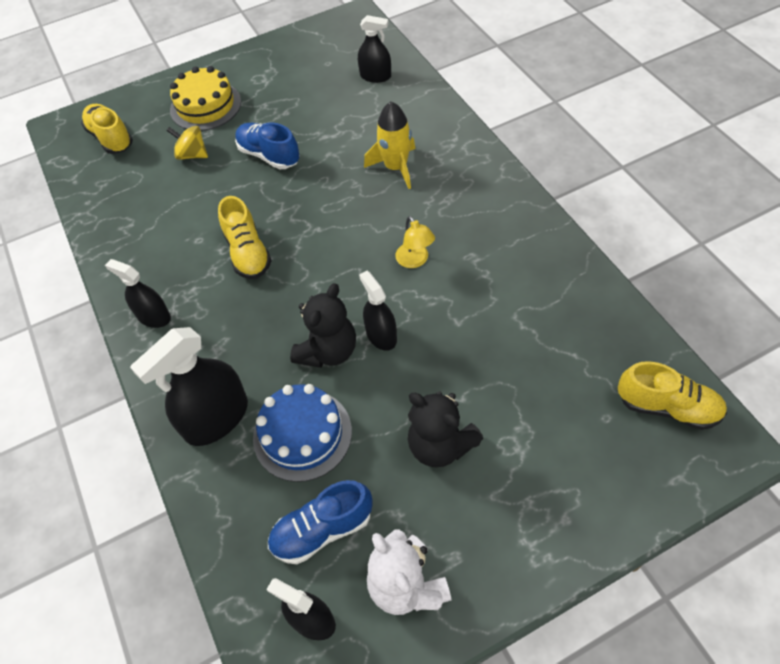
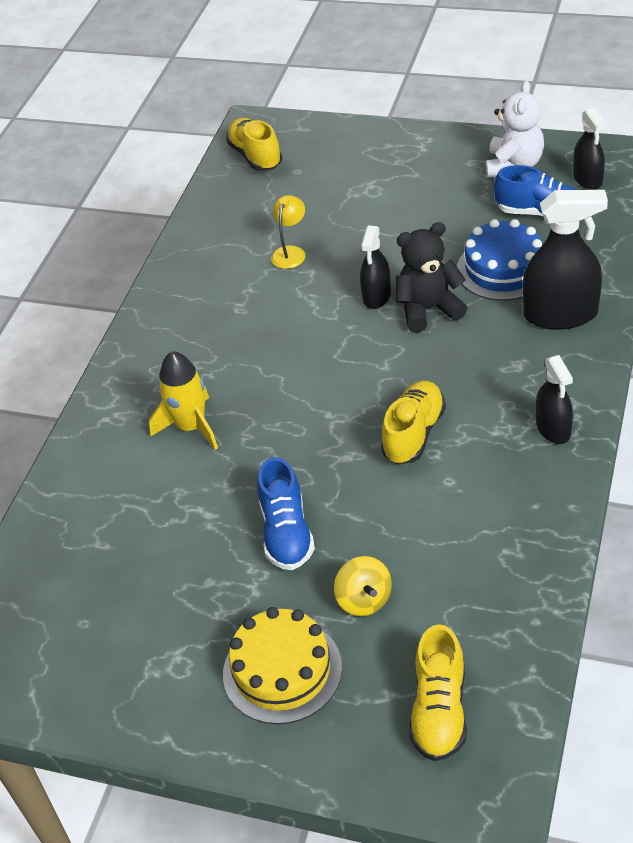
camera: 135 degrees left, 10 degrees down
(375, 76) = (65, 556): black spray bottle -> none
(415, 261) = (284, 333): yellow lamp -> yellow lamp (290, 252)
(440, 445) = (415, 212): black teddy bear -> none

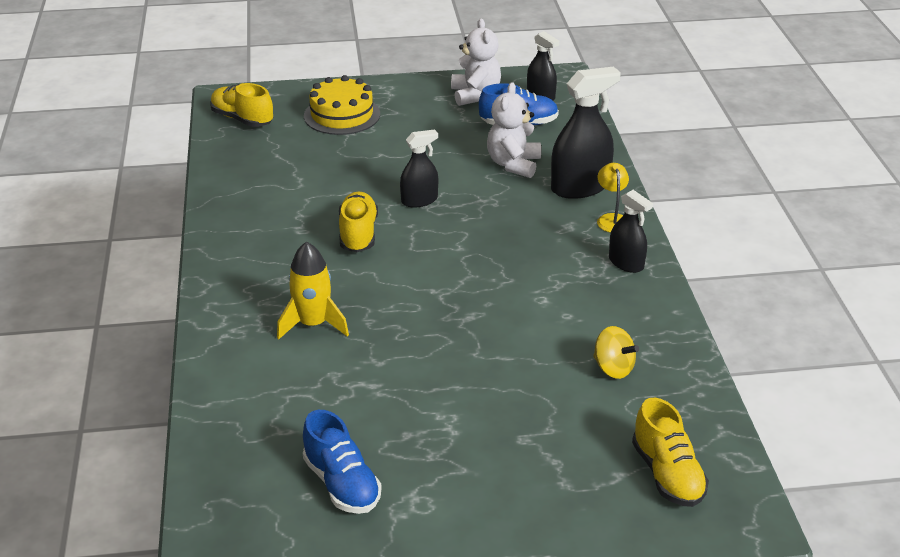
camera: 30 degrees left, 10 degrees down
(282, 670) = (517, 482): yellow cake -> yellow cake (342, 115)
(286, 533) = (453, 382): blue shoe -> blue shoe (342, 484)
(290, 252) = (321, 182): yellow lamp -> yellow lamp (612, 219)
(364, 599) = (553, 413): yellow spinning top -> yellow spinning top (613, 368)
(376, 296) = (419, 200): black spray bottle -> black spray bottle turned 105 degrees counterclockwise
(414, 433) = (516, 289): yellow shoe -> yellow shoe (358, 234)
(428, 309) = (470, 202): black teddy bear -> none
(503, 269) = (513, 164): blue cake -> white teddy bear

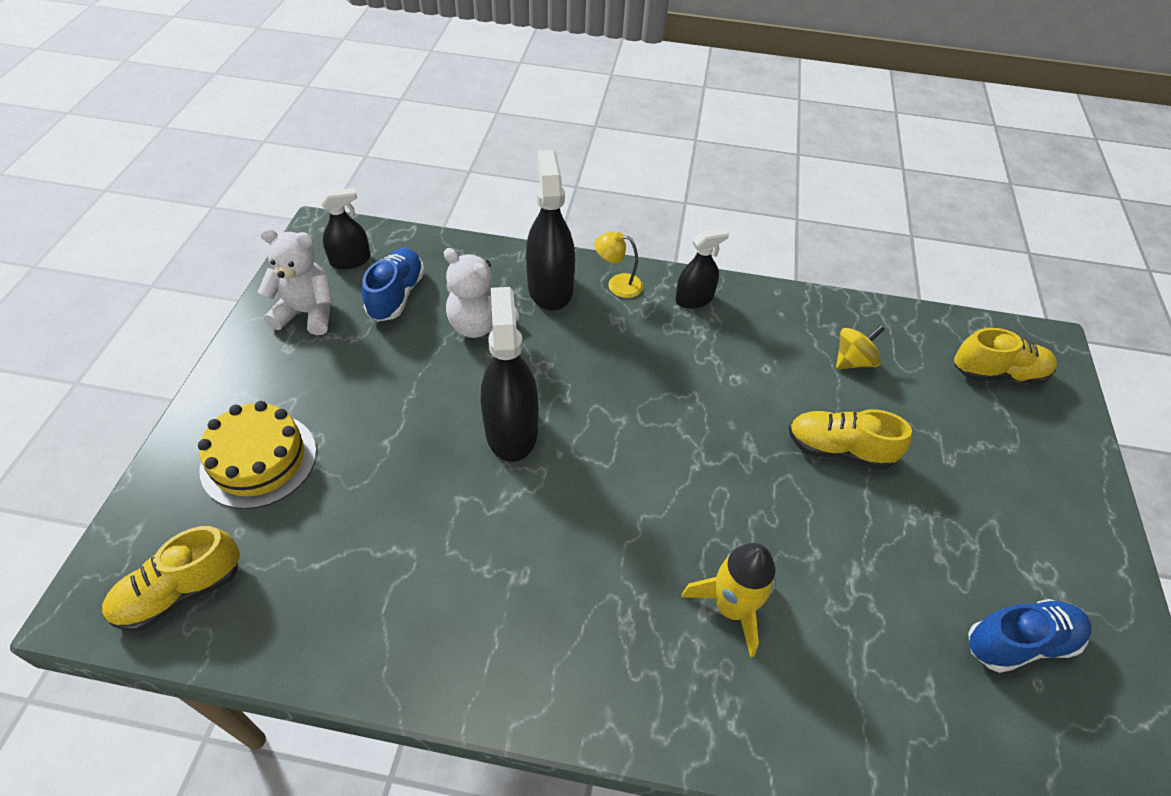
camera: 75 degrees left, 15 degrees up
(358, 234) = (558, 512): yellow shoe -> yellow shoe (839, 449)
(419, 200) = (511, 430): black spray bottle -> black spray bottle, size x1.68

